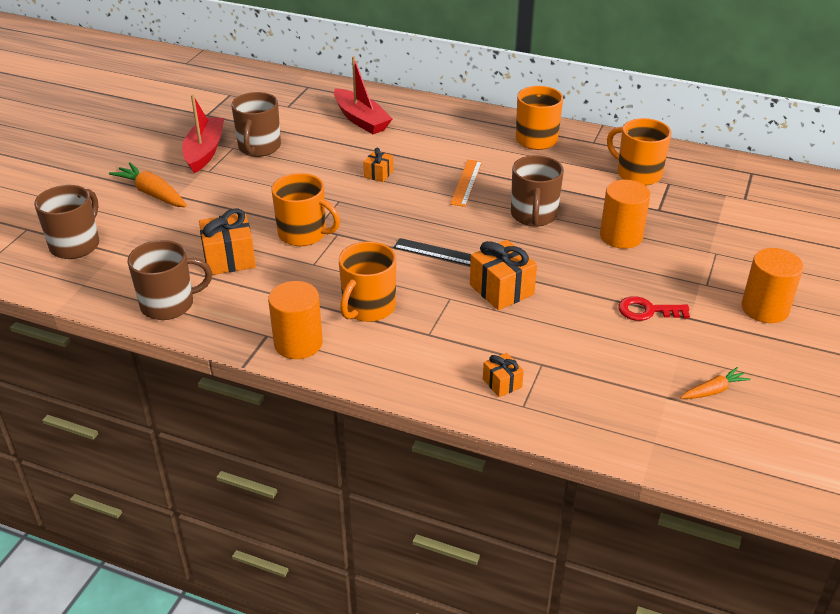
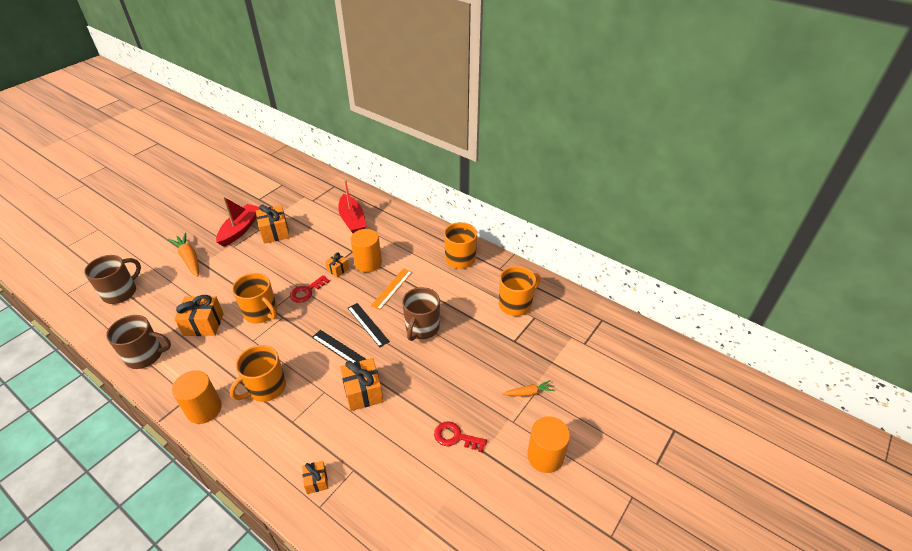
camera: 15 degrees right, 5 degrees up
(259, 147) = (275, 232): brown mug -> orange gift
(351, 203) = (306, 291): none -> red key
(460, 223) = (368, 324): none -> black ruler
(621, 236) = (473, 360): orange cylinder -> orange cylinder (368, 263)
(637, 174) = (516, 304): orange mug -> orange mug turned 90 degrees clockwise
(713, 391) = (464, 529): orange carrot -> orange carrot (528, 393)

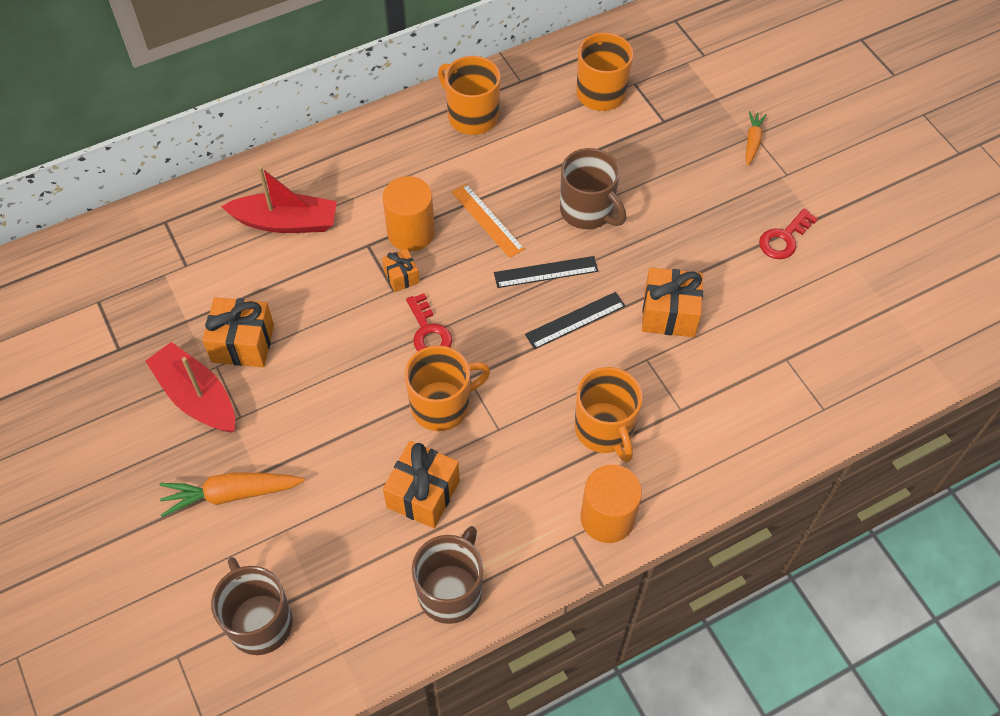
camera: 65 degrees left, 15 degrees up
(316, 481) = (786, 403): orange gift -> none
(545, 456) = (846, 164): orange cylinder -> none

